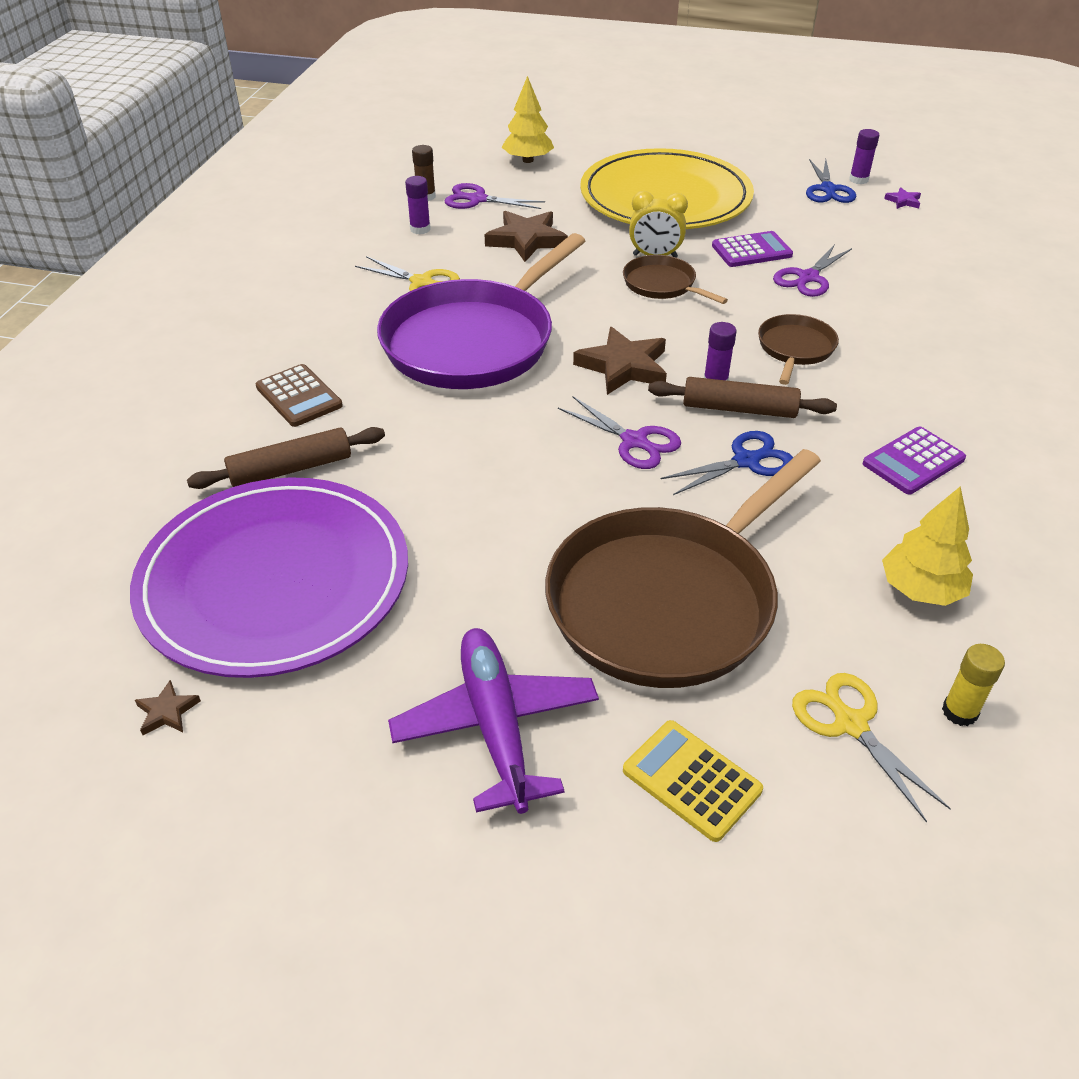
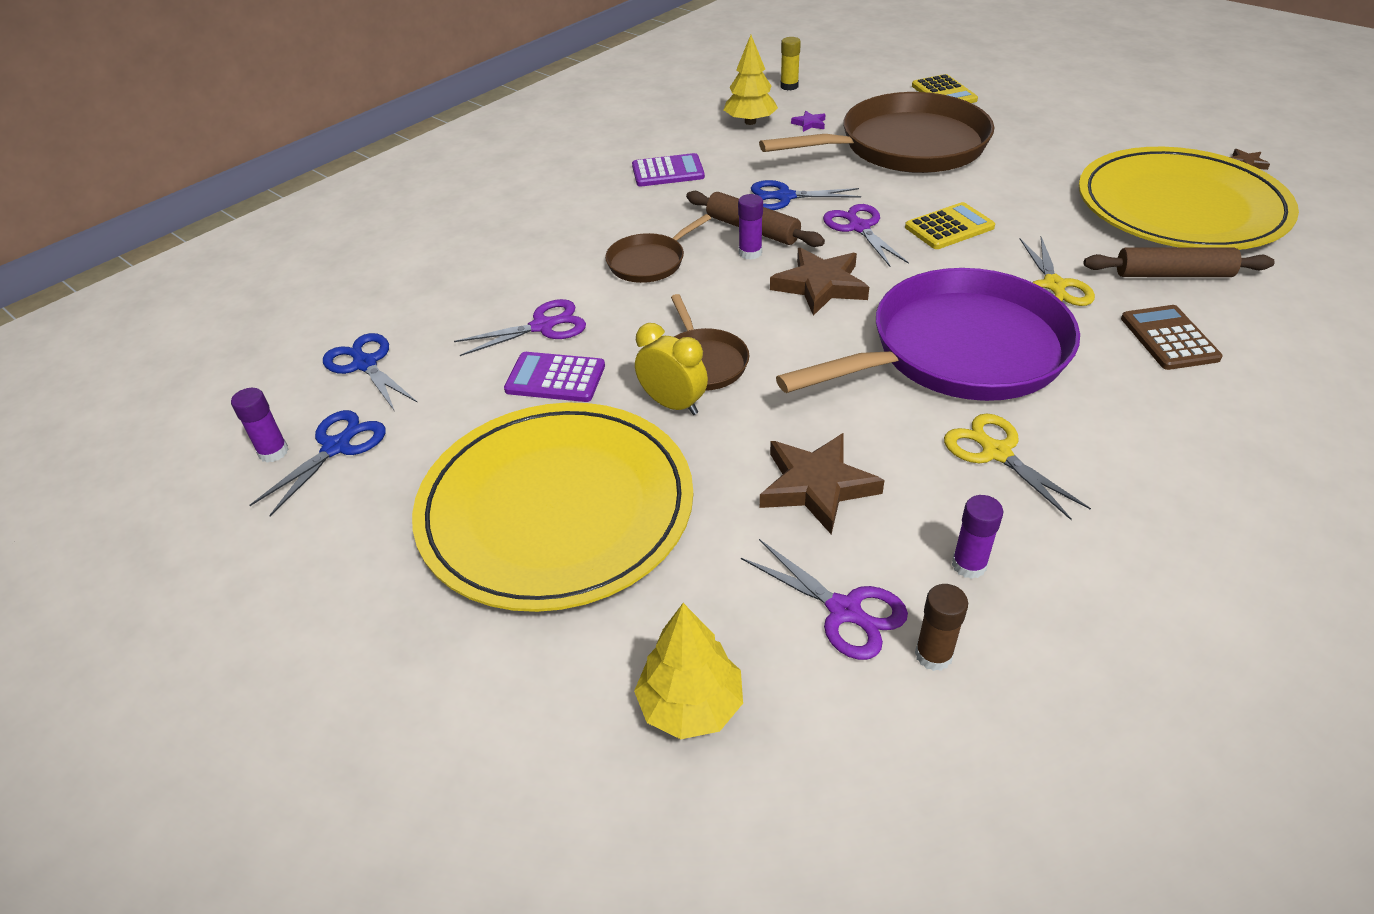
camera: 150 degrees left, 0 degrees up
(274, 581) = (1180, 207): purple plate -> yellow plate
(495, 725) = (1039, 124): purple plane -> none
(540, 468) = (949, 227): none -> yellow calculator
(850, 724) = (847, 93): yellow scissors -> yellow scissors (1054, 285)
(889, 227) = (365, 364): none -> blue scissors
(903, 201) = (287, 396): purple star -> purple star (809, 124)

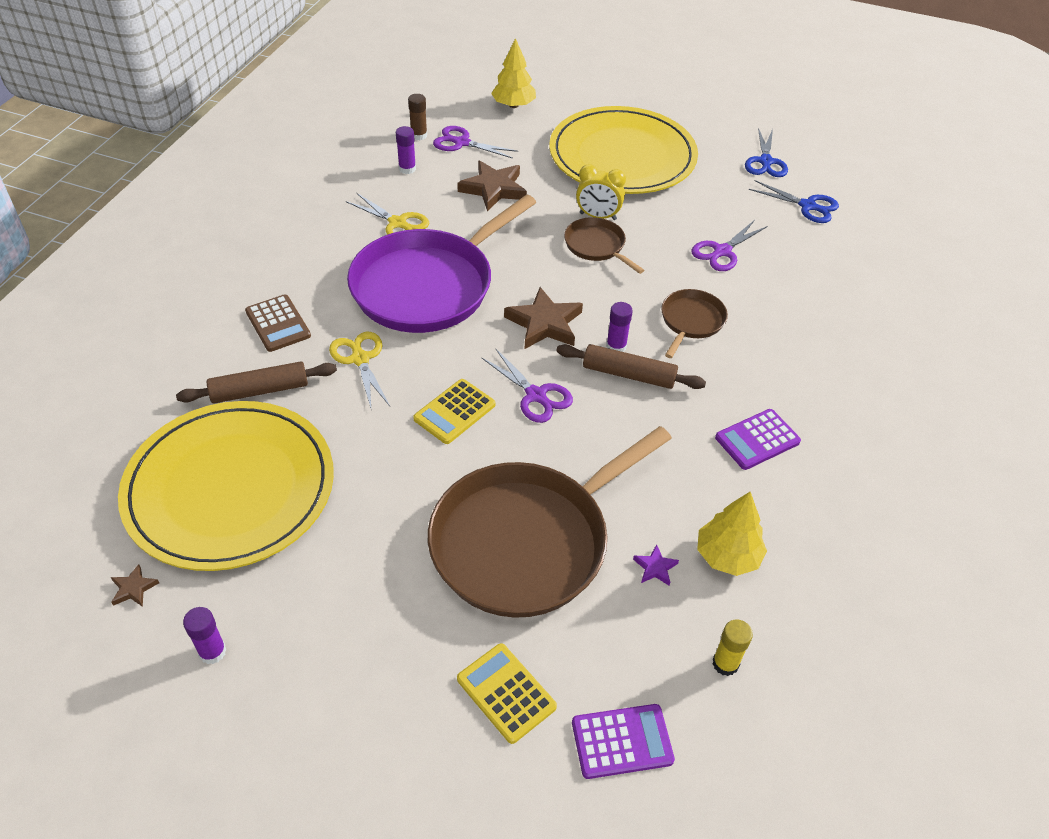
camera: 155 degrees right, 5 degrees up
(273, 452) = (795, 154): purple glue stick -> purple glue stick (212, 652)
(555, 378) = (681, 219): purple calculator -> purple calculator (622, 741)
(784, 197) = (621, 424): blue scissors -> none

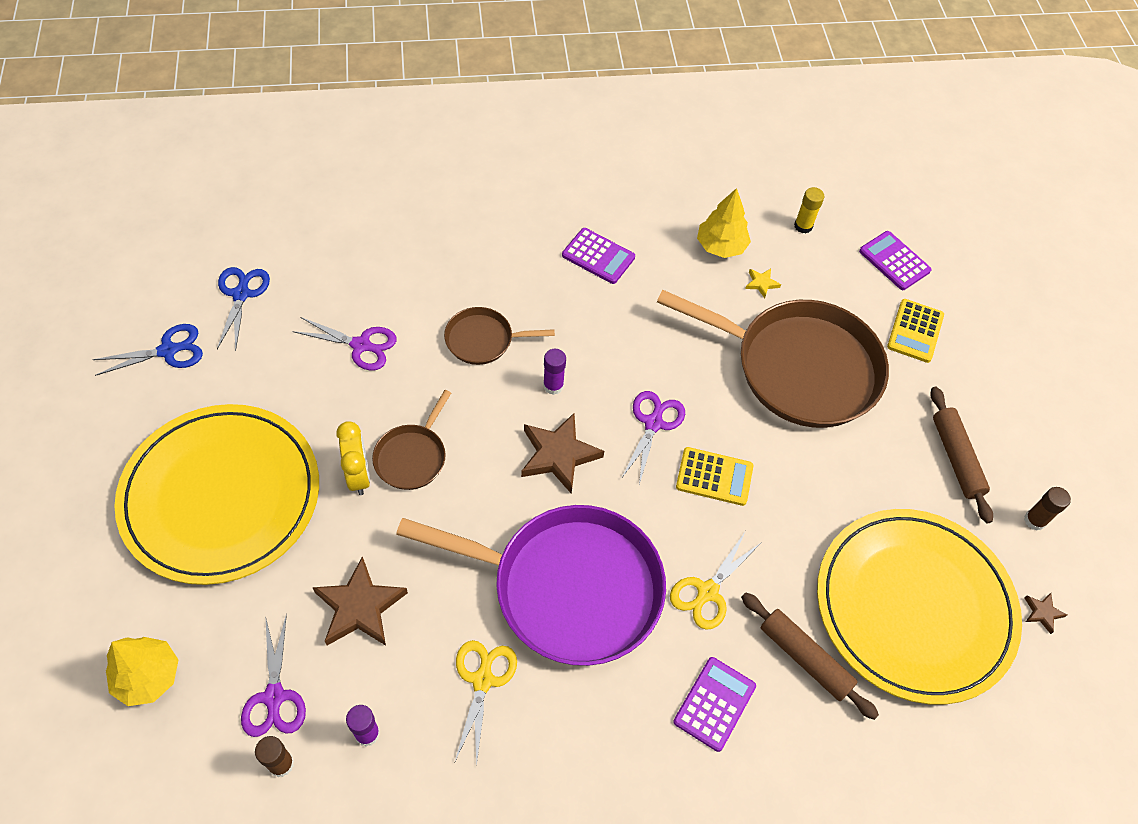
camera: 120 degrees left, 10 degrees up
(212, 652) = (1034, 520): purple glue stick -> brown glue stick
(278, 324) = (714, 704): brown calculator -> purple calculator
(628, 374) = (582, 364): brown rolling pin -> brown rolling pin (956, 458)
(655, 568) = (761, 283): purple star -> yellow star

